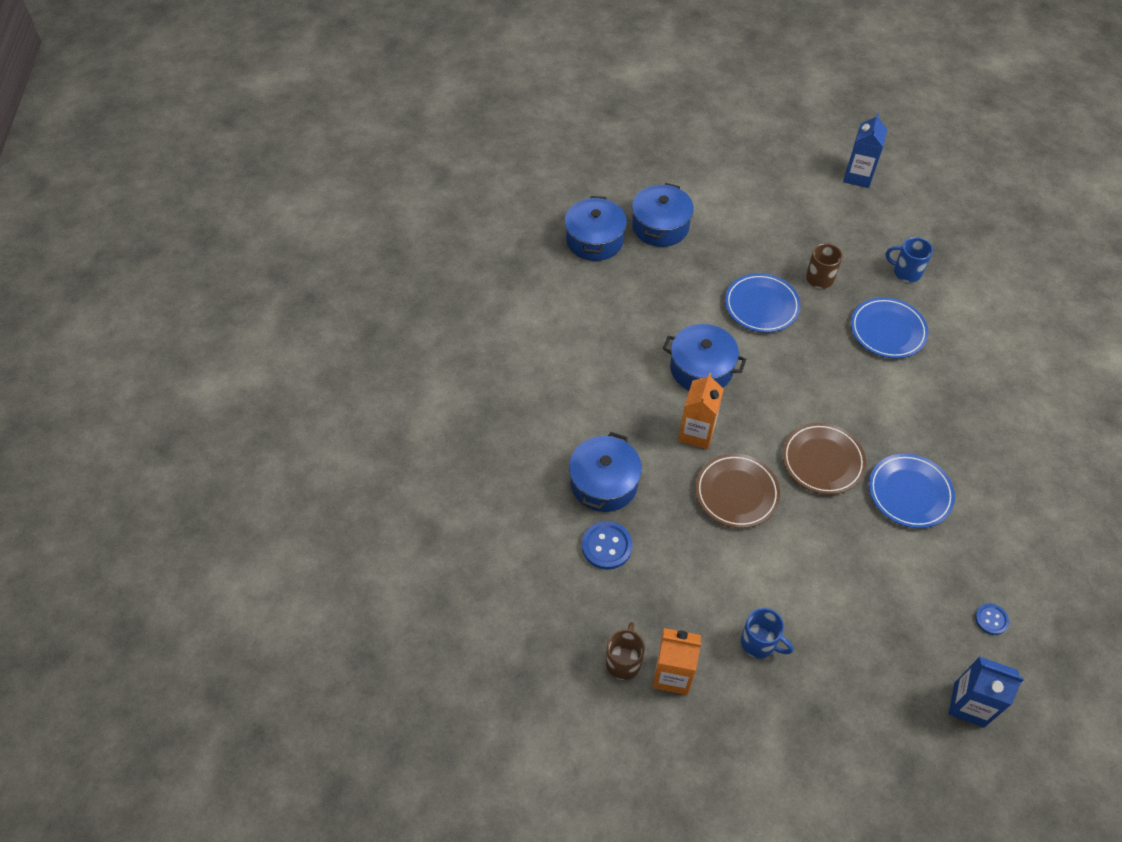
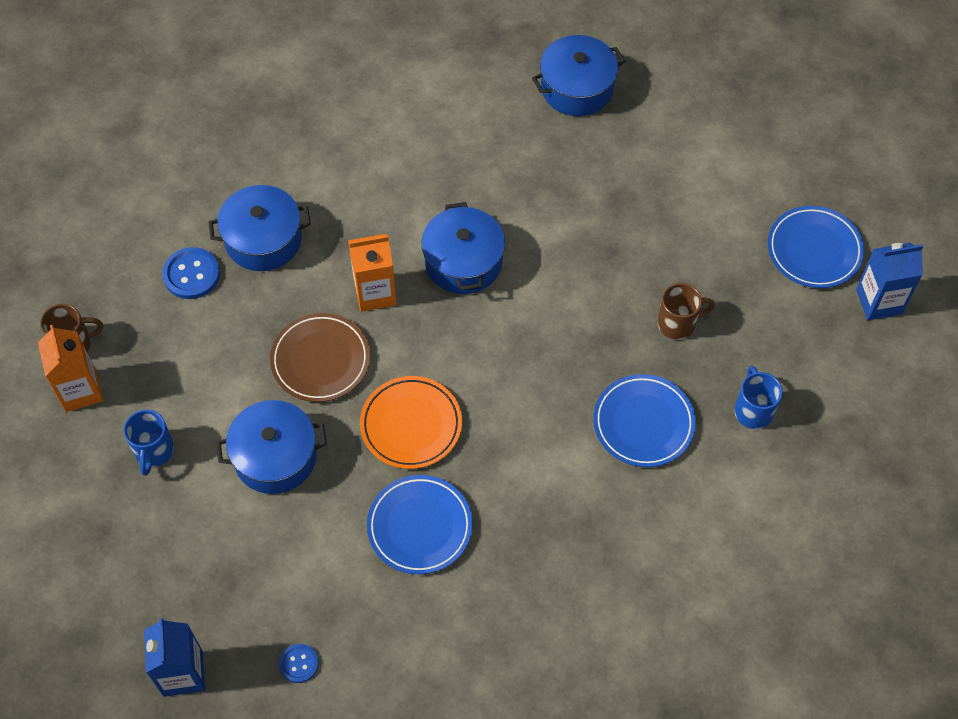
camera: 60 degrees right, 5 degrees up
(660, 226) = (642, 138): blue pot -> blue pot (275, 457)
(761, 306) = (592, 282): blue plate -> blue plate (814, 250)
(822, 461) = (411, 425): brown plate -> orange plate

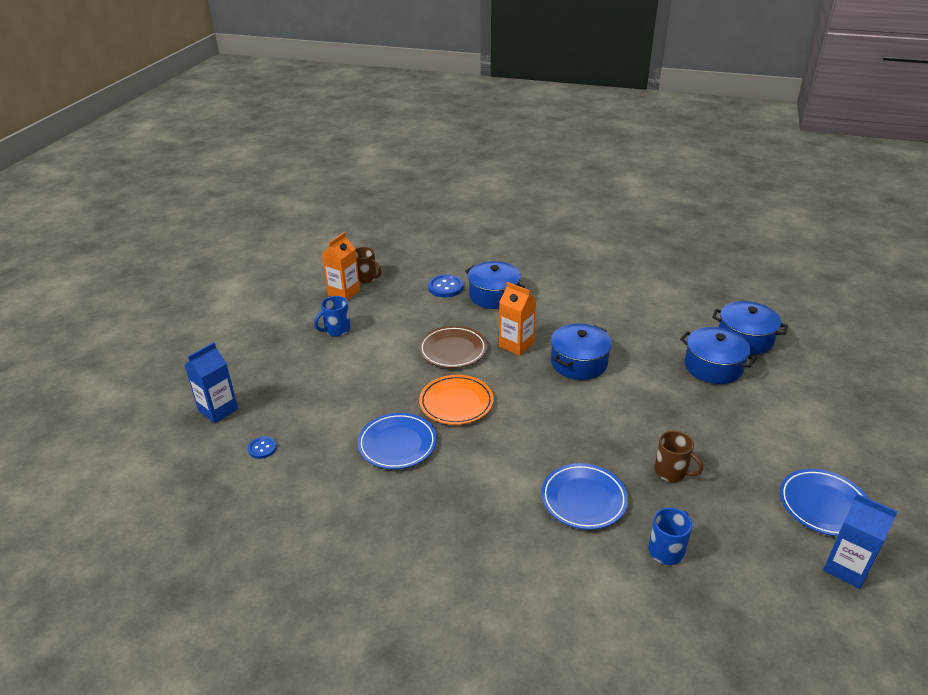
camera: 50 degrees right, 25 degrees down
(275, 457) = (379, 368): blue pot -> blue pot (713, 367)

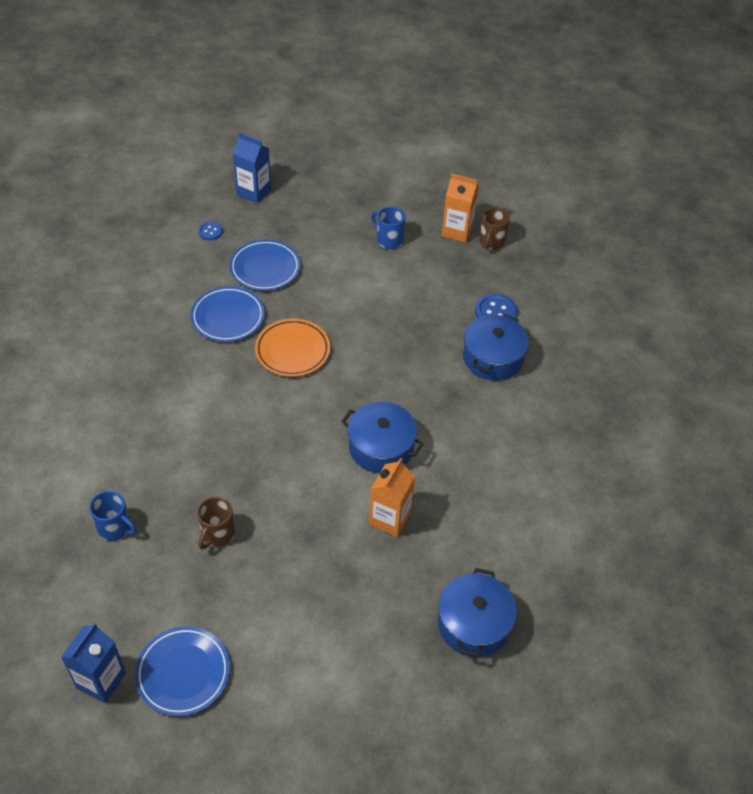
camera: 75 degrees right, 15 degrees up
(453, 350) = (377, 336): brown plate -> none
(516, 345) = (400, 388): orange carton -> orange carton (389, 518)
(583, 499) = (172, 462): blue plate -> blue plate (265, 268)
(713, 367) = (404, 583): blue pot -> none

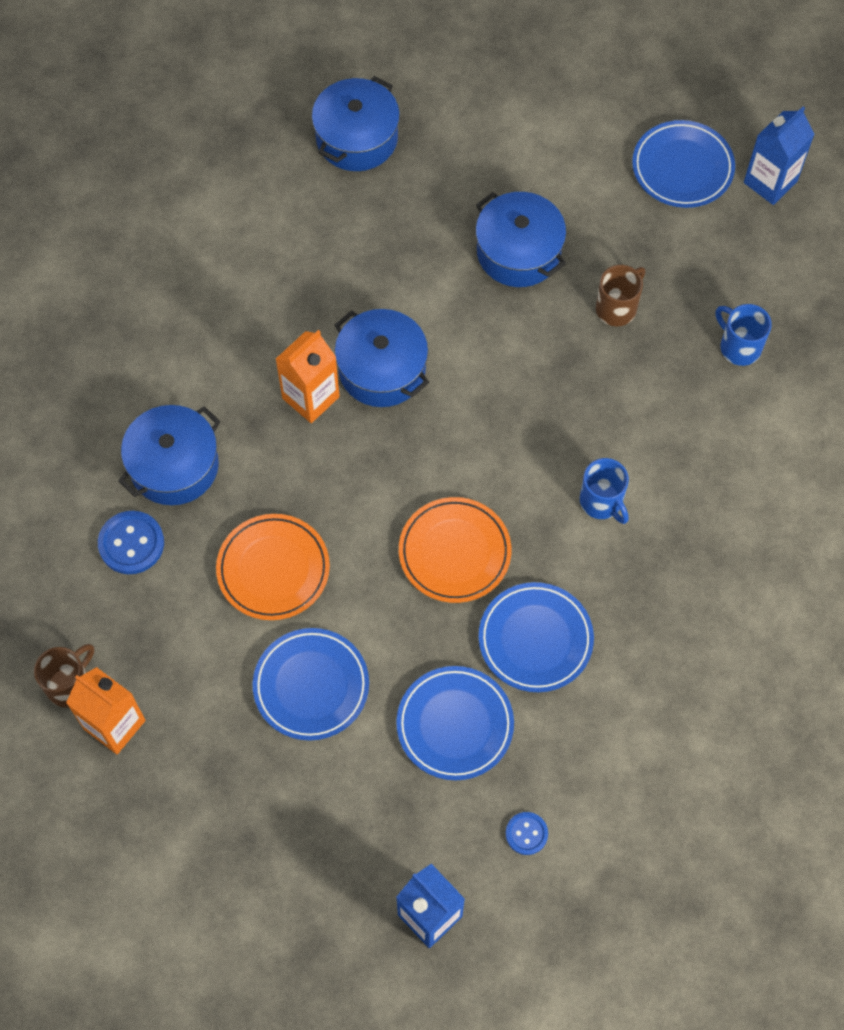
camera: 160 degrees left, 15 degrees up
(307, 559) = (518, 252): none -> blue pot
(355, 268) = (311, 686): none -> blue plate
(389, 240) = (235, 734): blue mug -> blue mug (602, 502)
(389, 518) = (405, 275): orange carton -> orange carton (311, 397)
(403, 318) = (273, 569): none -> orange plate

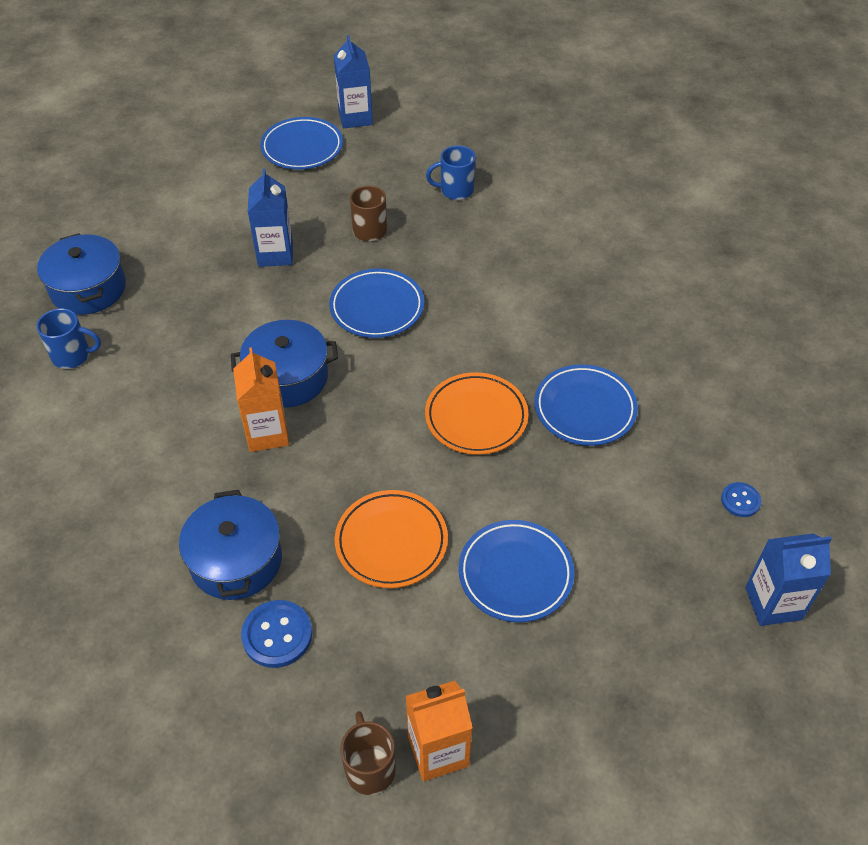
camera: 55 degrees left, 15 degrees down
(455, 725) = (619, 495): blue plate -> blue plate (377, 307)
(518, 252) = (275, 254): blue pot -> blue carton
(602, 502) = (507, 315): blue mug -> blue mug (73, 356)

